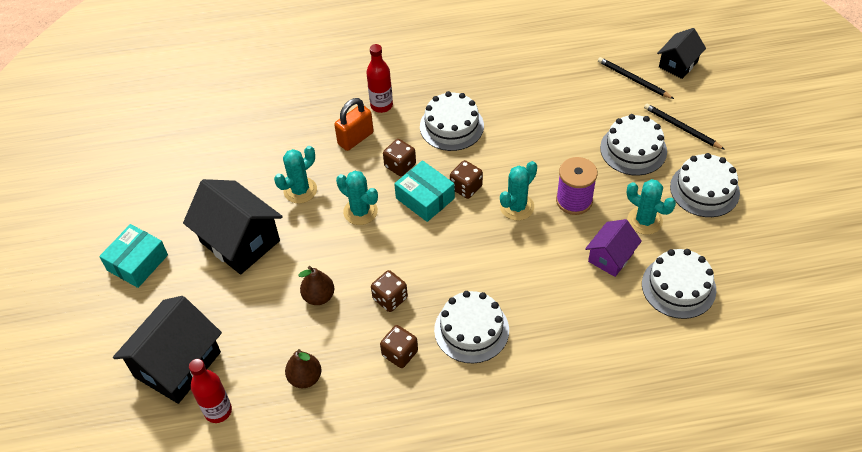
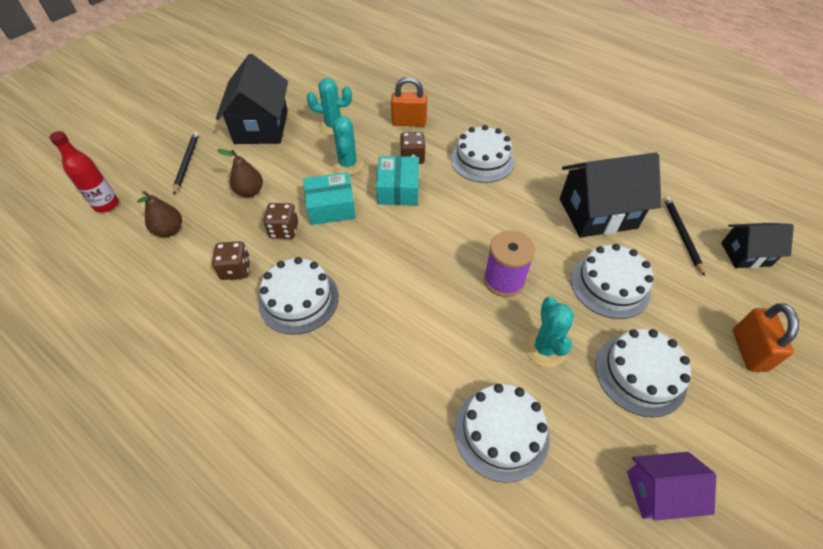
camera: 45 degrees right, 0 degrees up
(137, 262) = (202, 97): turquoise box -> turquoise box (331, 207)
(177, 364) = (133, 162): black house -> black house (597, 213)
(381, 105) = (453, 116): red bottle -> none
(466, 187) = (435, 205): brown dice -> none
(517, 207) = (453, 247): turquoise cactus -> none
(610, 257) = (474, 349): purple house -> purple house (658, 492)
(681, 128) = (682, 305): black pencil -> black pencil (187, 163)
(737, 127) = (748, 350): none -> orange padlock

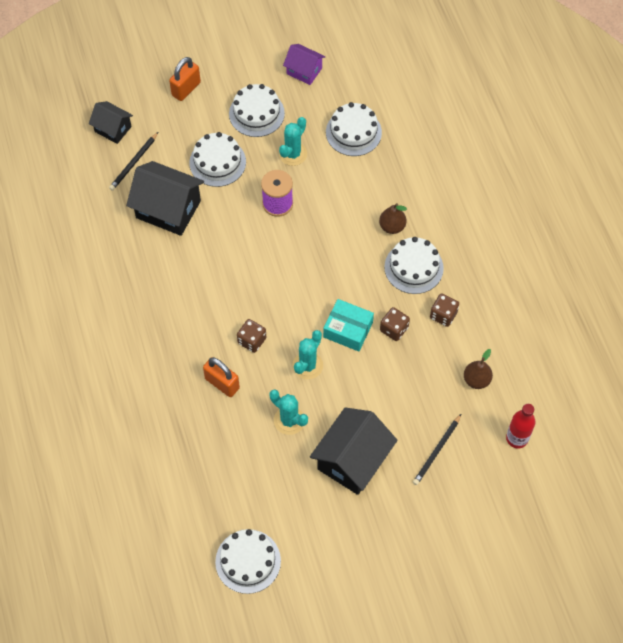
camera: 145 degrees left, 10 degrees up
(250, 192) = (400, 383): brown pear -> brown pear (392, 226)
(398, 189) = (287, 316): turquoise box -> none
(482, 160) = (200, 304): white cake -> white cake (248, 561)

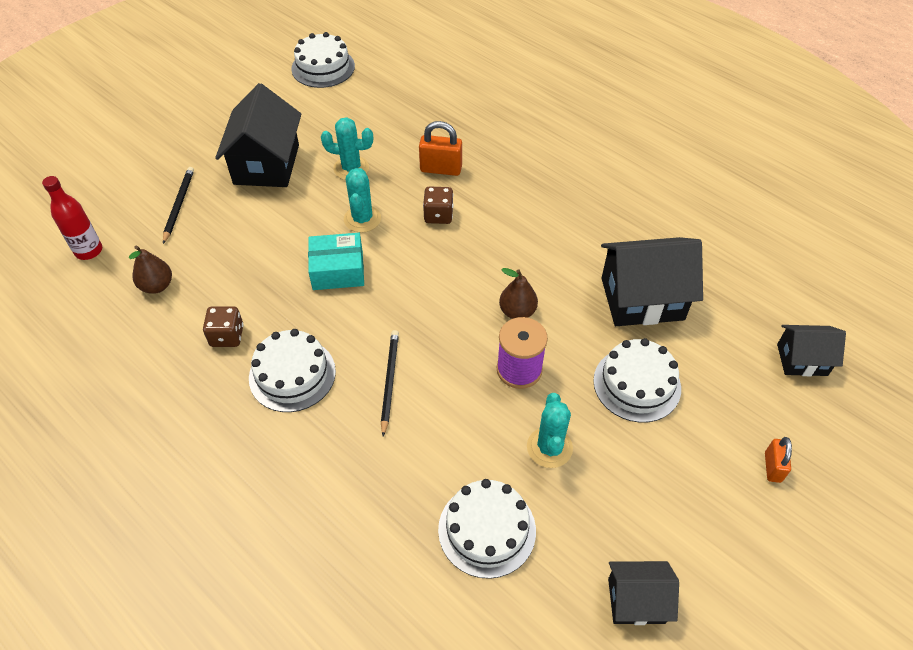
camera: 150 degrees right, 10 degrees down
(134, 163) = (734, 331): black pencil -> black pencil (389, 381)
(186, 89) = (772, 467): orange padlock -> orange padlock, size x0.64
(256, 113) = (646, 483): white cake -> none
(304, 71) = (636, 600): purple house -> black house
(392, 226) = (349, 413): brown pear -> brown pear (517, 312)
(394, 329) = (283, 294): brown dice -> none

